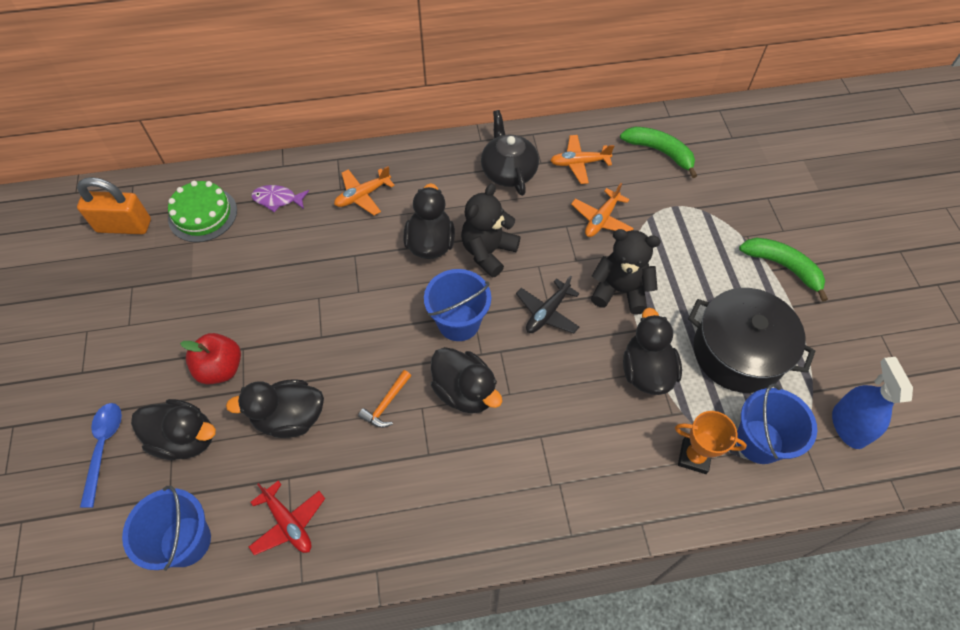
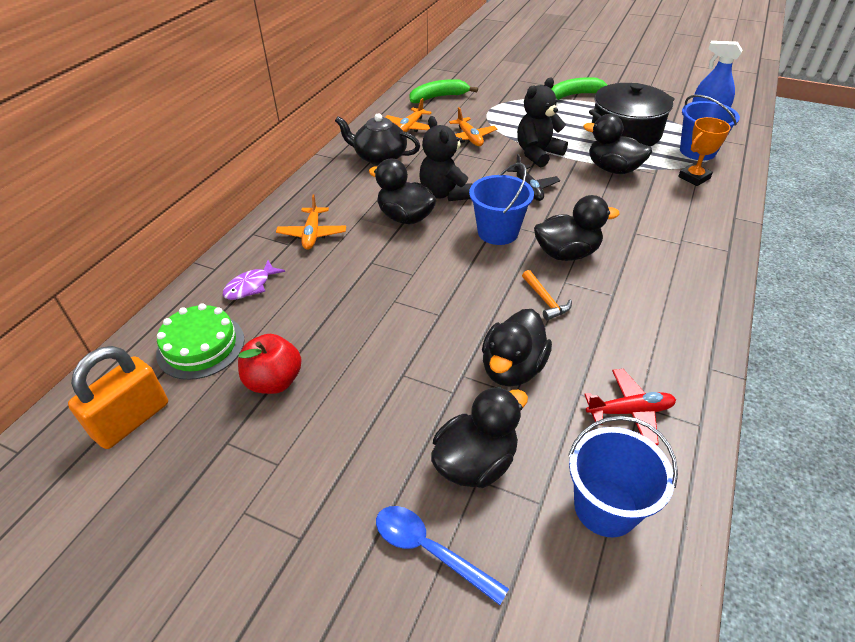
camera: 55 degrees left, 15 degrees down
(221, 368) = (411, 400): red apple -> red apple (274, 381)

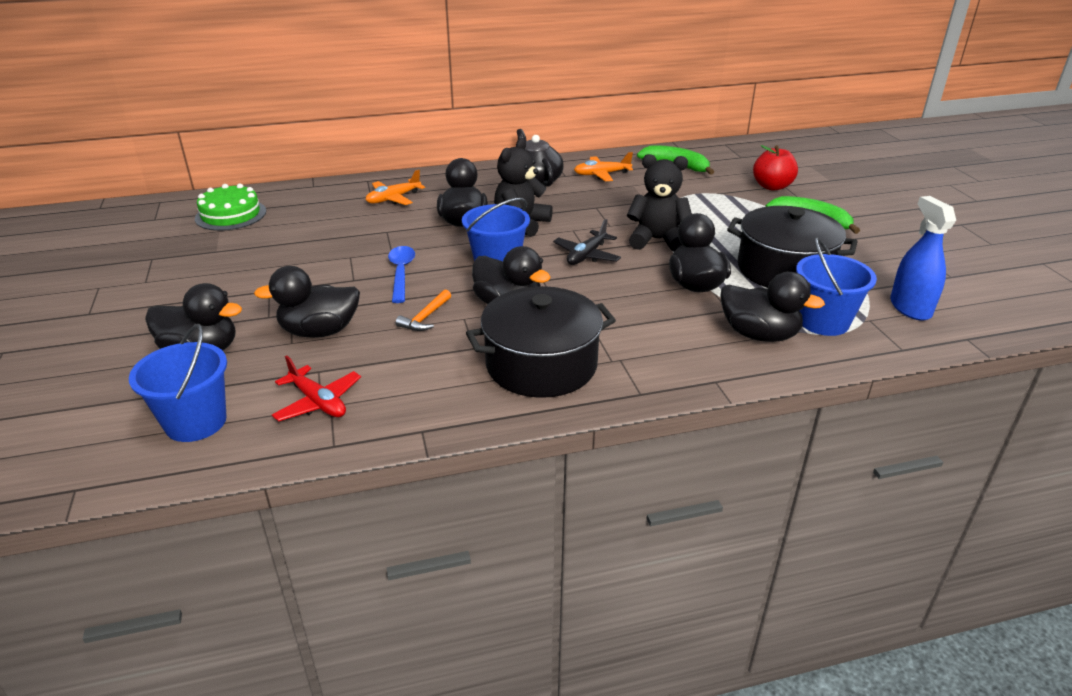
camera: 50 degrees right, 10 degrees down
(132, 420) = (148, 224): orange padlock -> none
(250, 286) = (307, 204): purple fish -> none
(274, 381) = (219, 250): red apple -> red apple (772, 186)
(429, 550) = (106, 361): blue spoon -> blue spoon (401, 273)
(469, 138) = (629, 202): orange plane -> none
(662, 274) = (541, 364): none -> black pot
(694, 177) = (759, 334): orange trophy -> black duck

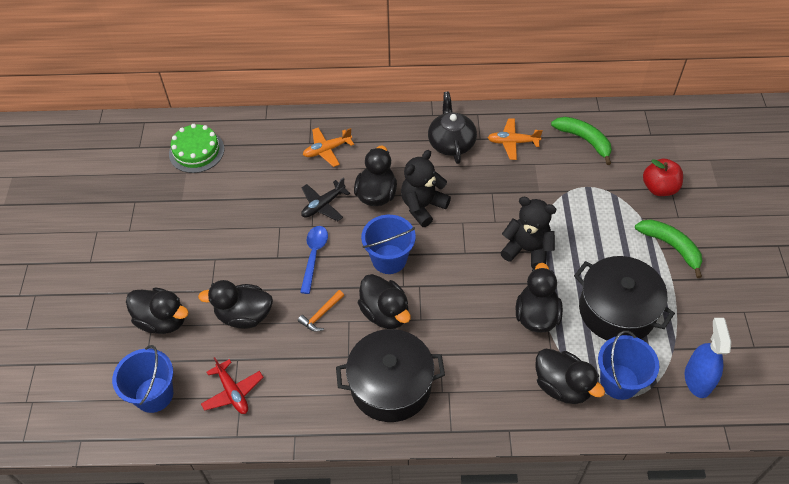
camera: 15 degrees right, 20 degrees up
(586, 255) = (463, 260): black plane -> black plane (323, 205)

